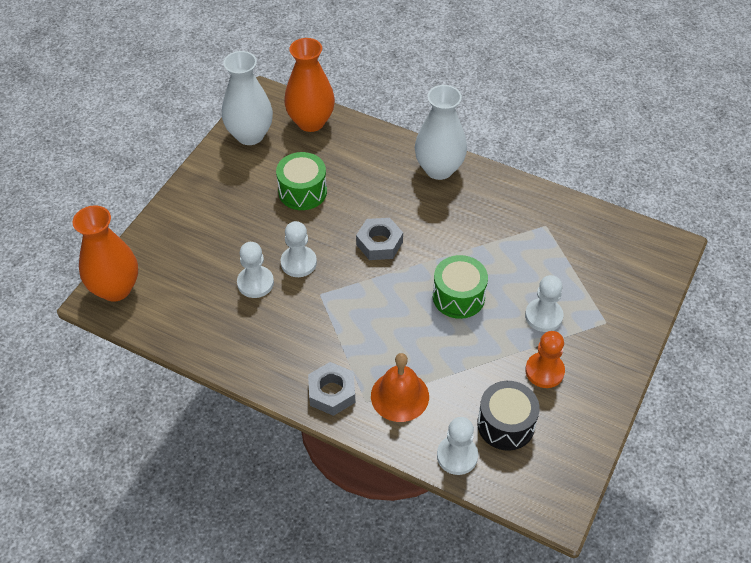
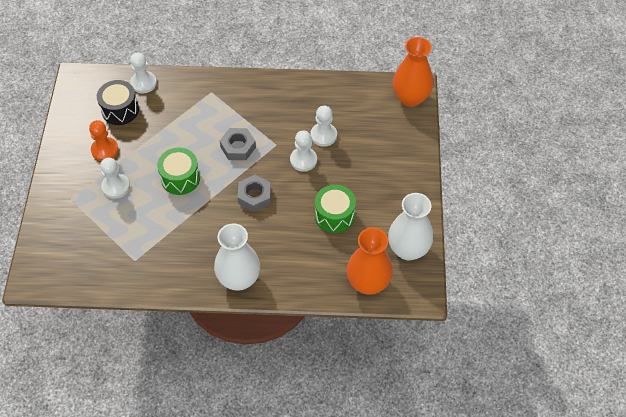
camera: 155 degrees right, 5 degrees up
(332, 392) = (234, 89): grey nut -> grey nut (238, 147)
(399, 396) = (192, 102): orange bell -> none

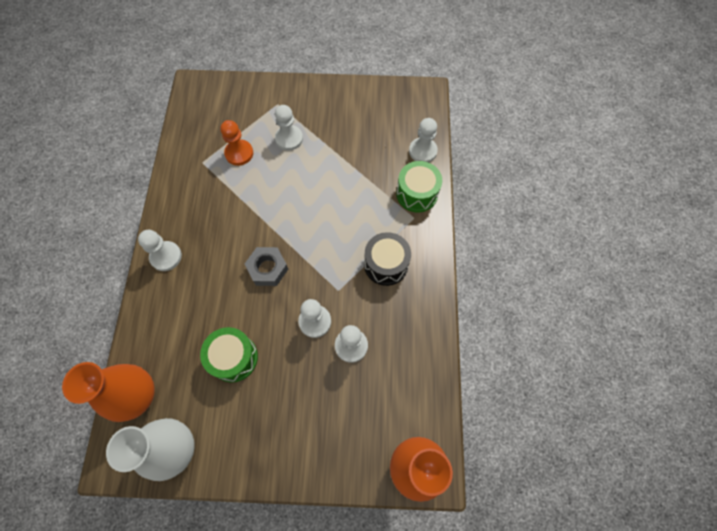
camera: 90 degrees right, 10 degrees up
(105, 150) = (334, 125): orange pawn -> orange pawn (239, 153)
(120, 110) = (385, 133): black drum -> black drum (386, 264)
(180, 178) = (296, 194): green drum -> green drum (417, 194)
(238, 147) = (335, 249): grey nut -> none
(239, 279) = (166, 256): white vase -> white pawn

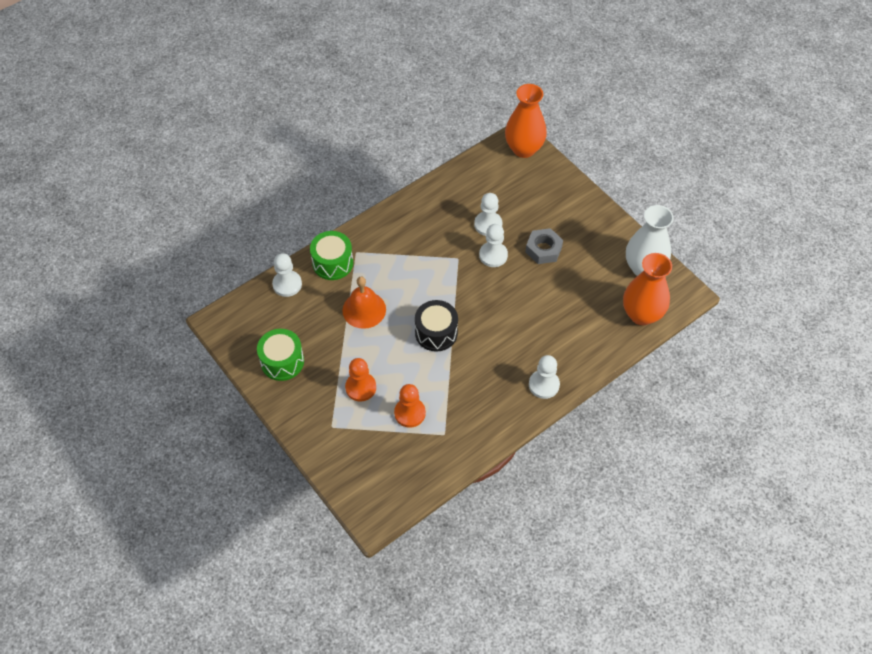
camera: 130 degrees left, 10 degrees down
(234, 358) = (563, 281): green drum -> green drum (282, 361)
(267, 269) = (485, 311): grey nut -> grey nut (543, 249)
(289, 139) = (360, 387): white pawn -> orange pawn
(352, 185) = (364, 309): none -> orange bell
(386, 264) = (411, 244): black drum -> black drum (436, 333)

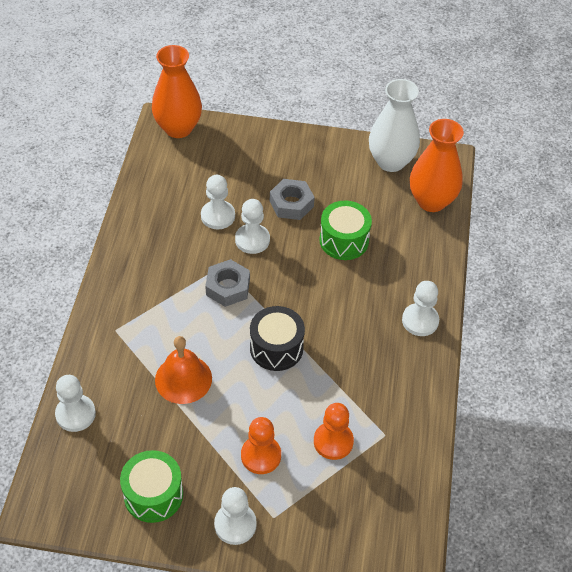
camera: 45 degrees left, 5 degrees down
(307, 413) = (235, 524): none -> white pawn
(333, 263) = (102, 358): green drum -> green drum (344, 240)
(446, 274) = (228, 287): none -> grey nut

